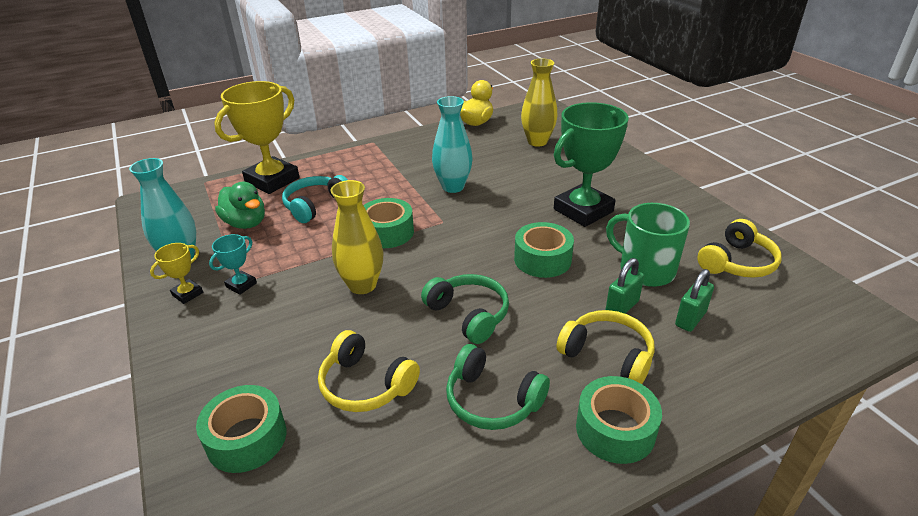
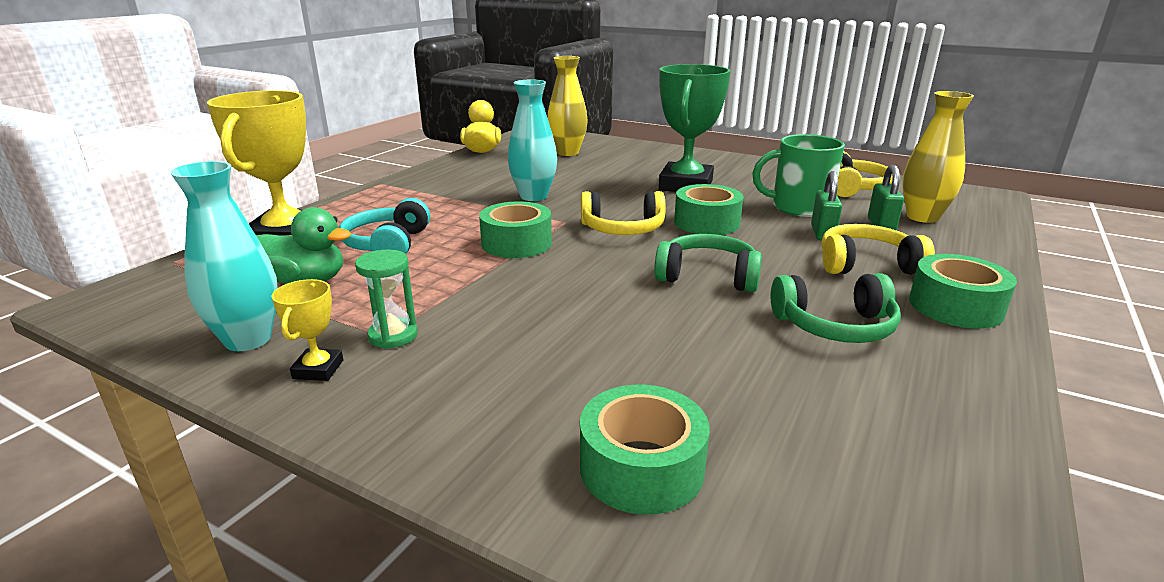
camera: 35 degrees left, 10 degrees down
(241, 285) = (393, 336): turquoise trophy -> green hourglass
(362, 285) = (558, 289): yellow vase -> yellow vase (922, 217)
(366, 384) = (699, 362): yellow headphones -> yellow headphones (622, 229)

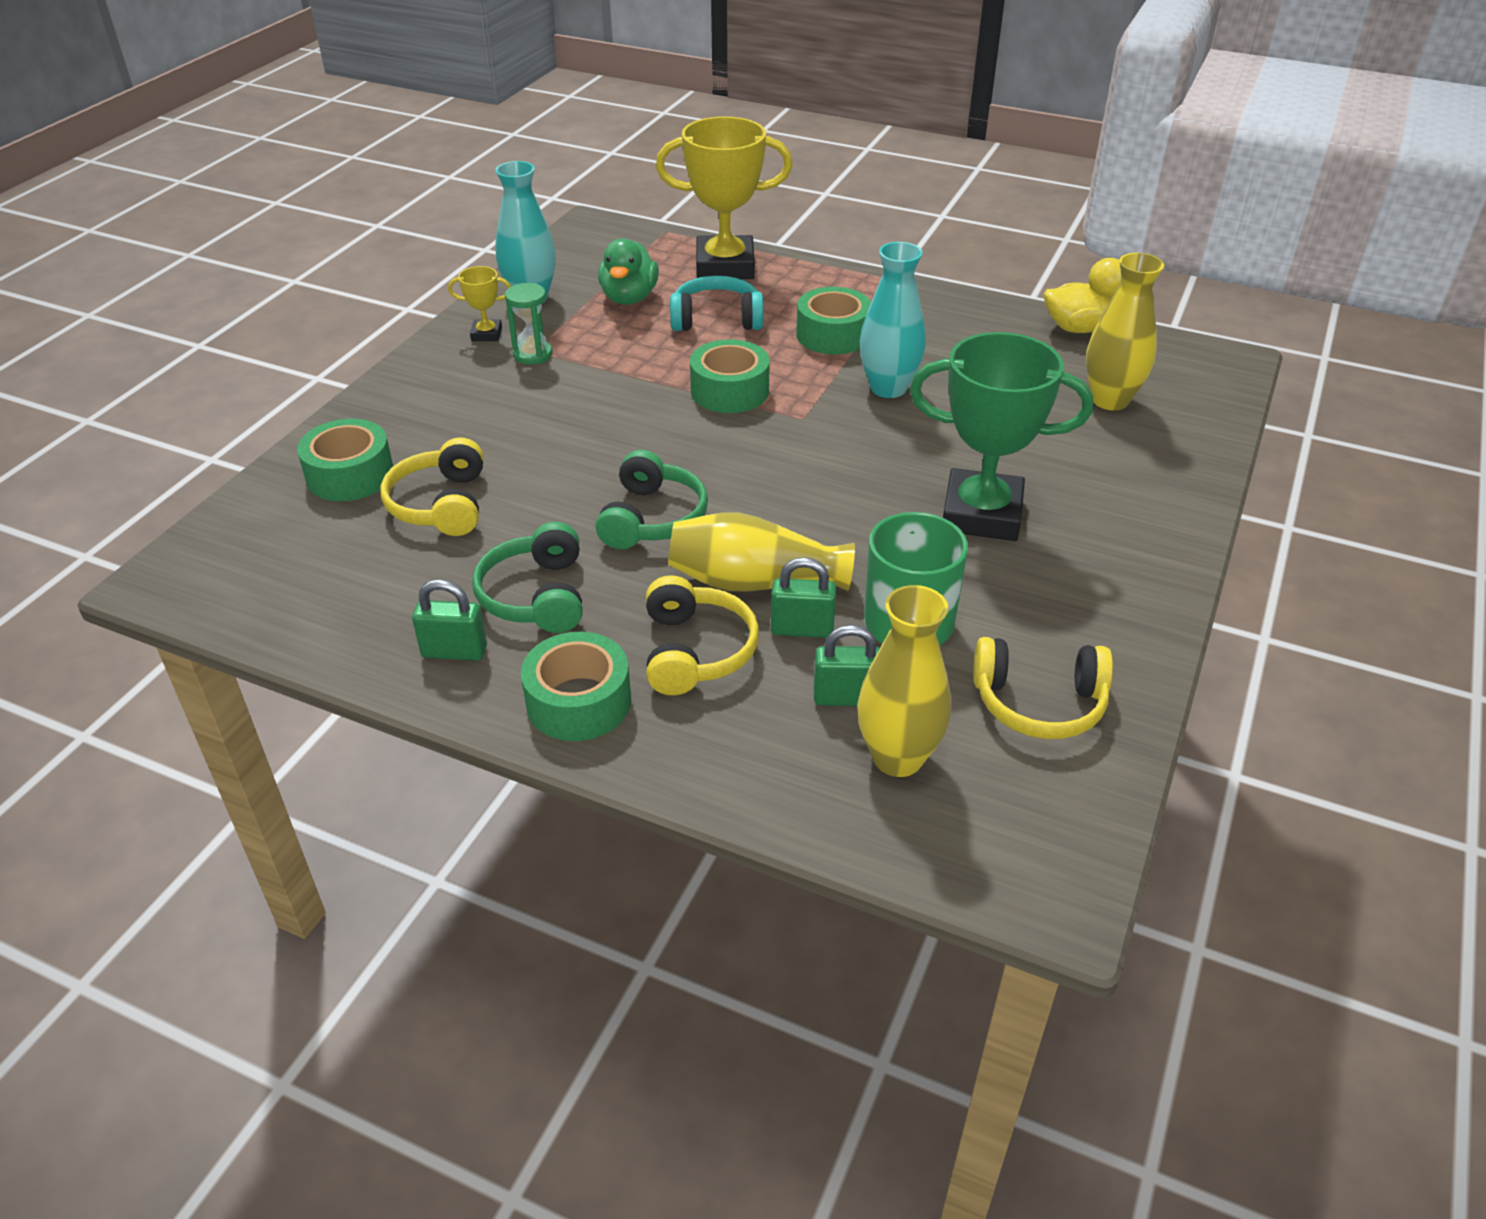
camera: 85 degrees right, 15 degrees up
(622, 229) = (785, 459): yellow headphones -> yellow headphones (441, 504)
(706, 222) = (822, 526): green tape -> green tape (833, 335)
(778, 244) = (754, 582): none -> yellow vase
(938, 366) = (454, 651): none -> green padlock

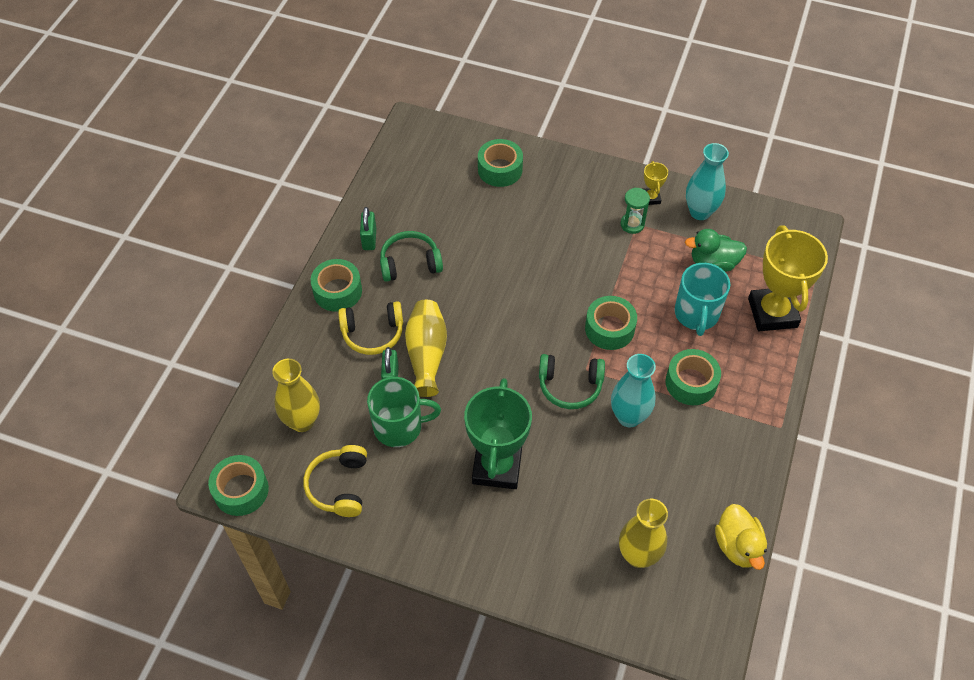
camera: 85 degrees right, 15 degrees up
(441, 504) = (479, 211): yellow headphones -> none
(652, 518) = (476, 303): green headphones -> green headphones (570, 386)
(716, 319) = (696, 314): turquoise headphones -> turquoise mug
(846, 697) = (342, 399): green padlock -> none
(1067, 857) = (241, 490): none -> green tape

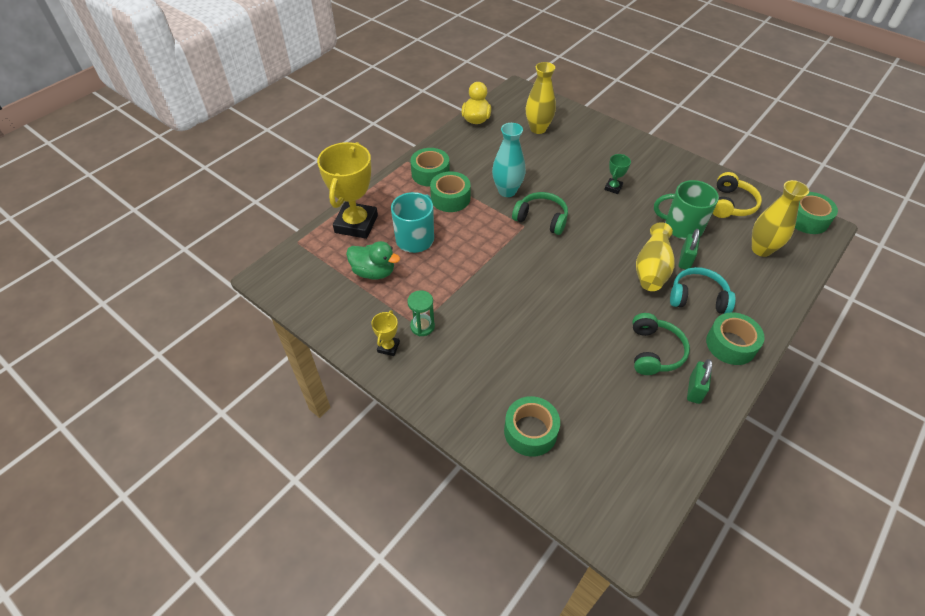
camera: 160 degrees left, 5 degrees down
(373, 333) = (698, 298): yellow headphones -> turquoise headphones
(410, 263) = (654, 351): green headphones -> green headphones turned 90 degrees counterclockwise
(497, 466) = (613, 188): green trophy -> green trophy, size x0.44
(609, 329) = (491, 247): green tape -> green tape (430, 173)
(700, 212) = (352, 319): turquoise vase -> none

